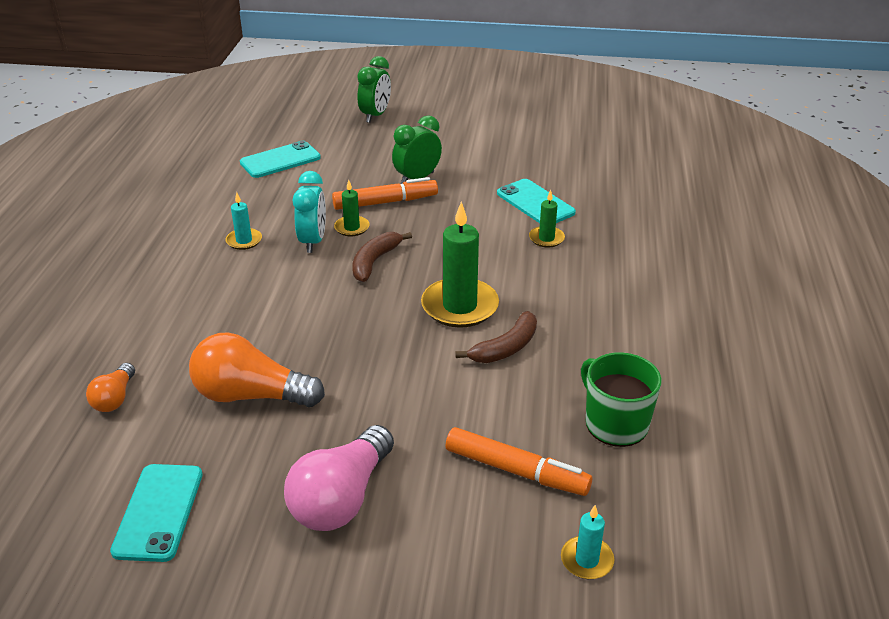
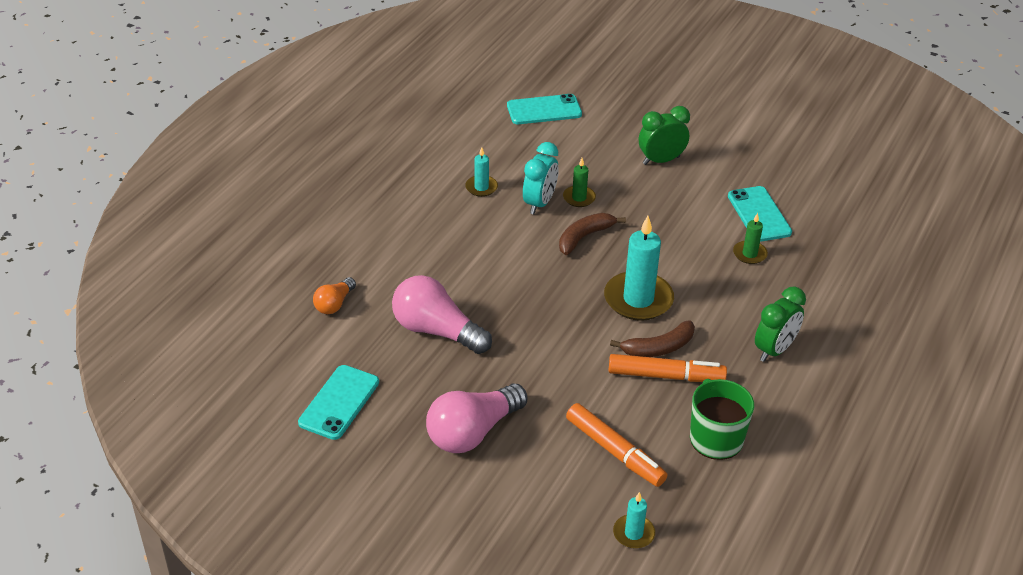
camera: 20 degrees right, 5 degrees up
(251, 395) = (436, 331): orange light bulb -> pink light bulb
(375, 115) = (653, 79): green clock -> green clock (774, 350)
(385, 202) = (620, 179): orange marker -> orange marker (665, 376)
(460, 306) = (638, 299): green candle -> turquoise candle

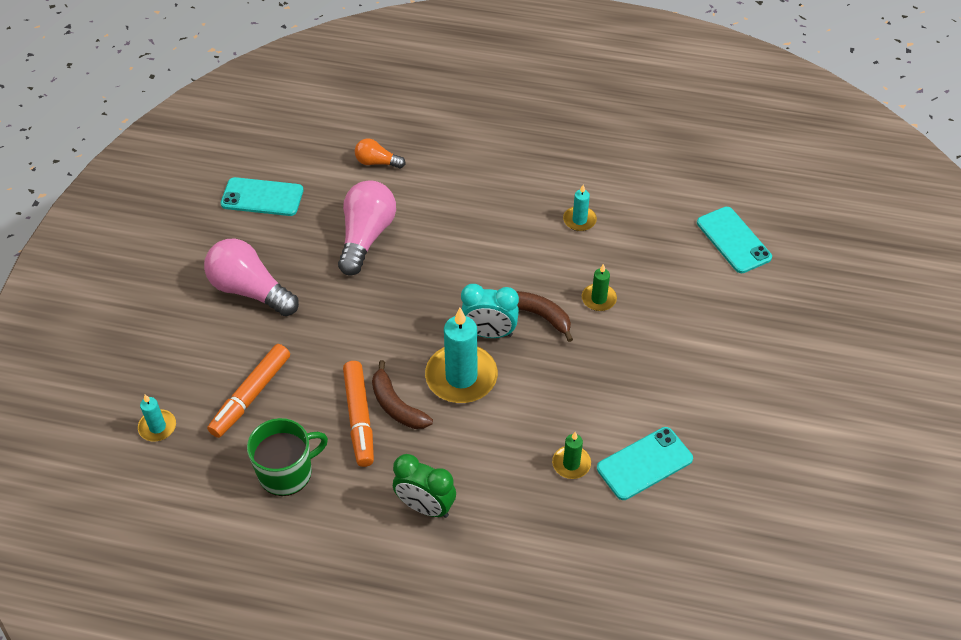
camera: 75 degrees right, 10 degrees up
(539, 203) = (576, 269): turquoise clock -> turquoise clock (489, 333)
(661, 160) = (697, 357): green clock -> none

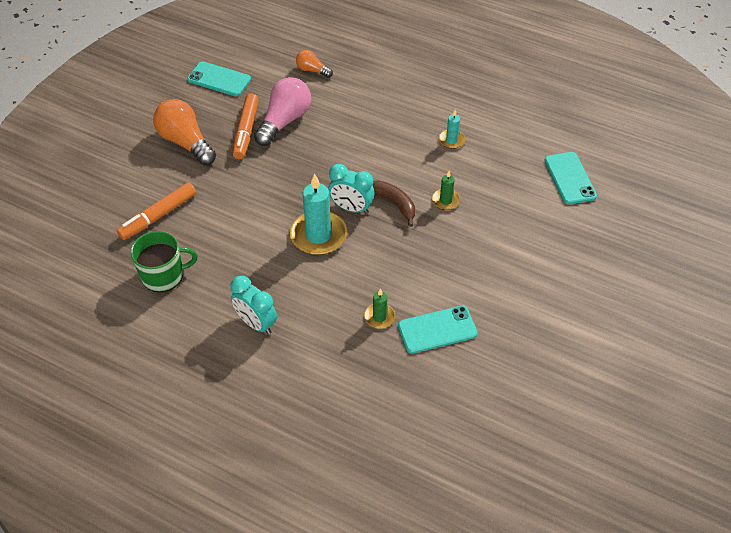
camera: 15 degrees right, 0 degrees up
(157, 427) = (84, 224): turquoise candle -> none
(250, 290) = (186, 142): pink light bulb -> orange light bulb
(359, 418) = (231, 249): orange marker -> orange marker (246, 131)
(396, 406) = (262, 246): brown banana -> none
(425, 507) = (256, 323): green clock -> turquoise clock

